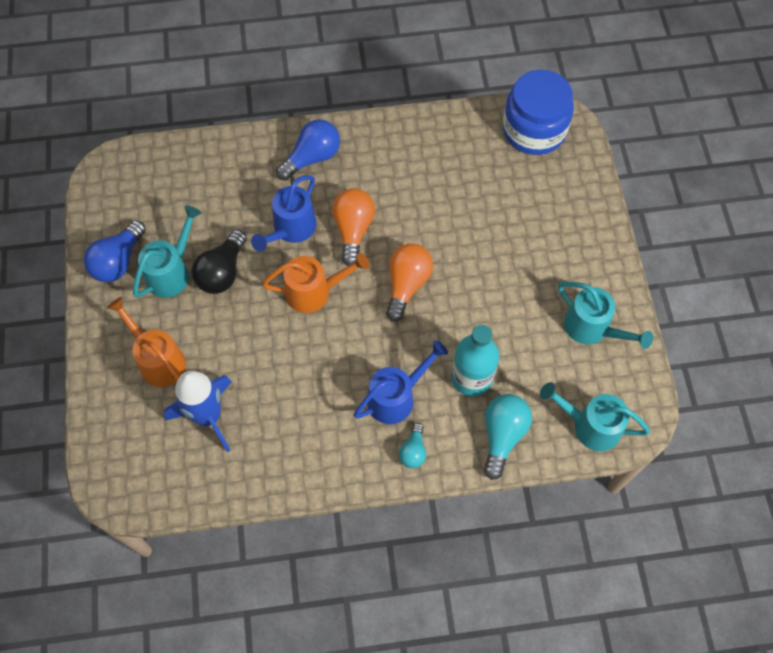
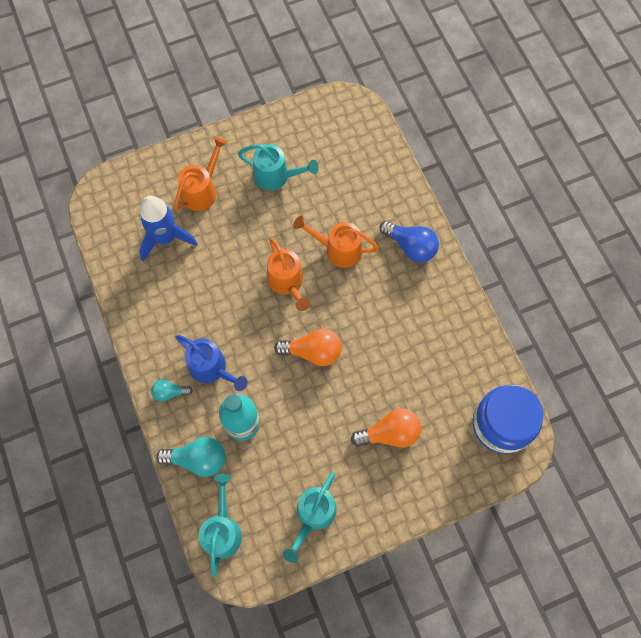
camera: 75 degrees right, 5 degrees up
(118, 261) = (275, 138): blue light bulb -> none
(222, 272) = (286, 211): black light bulb -> none
(290, 230) = (337, 249): blue watering can -> orange watering can
(353, 230) = (351, 297): orange light bulb -> orange light bulb (389, 433)

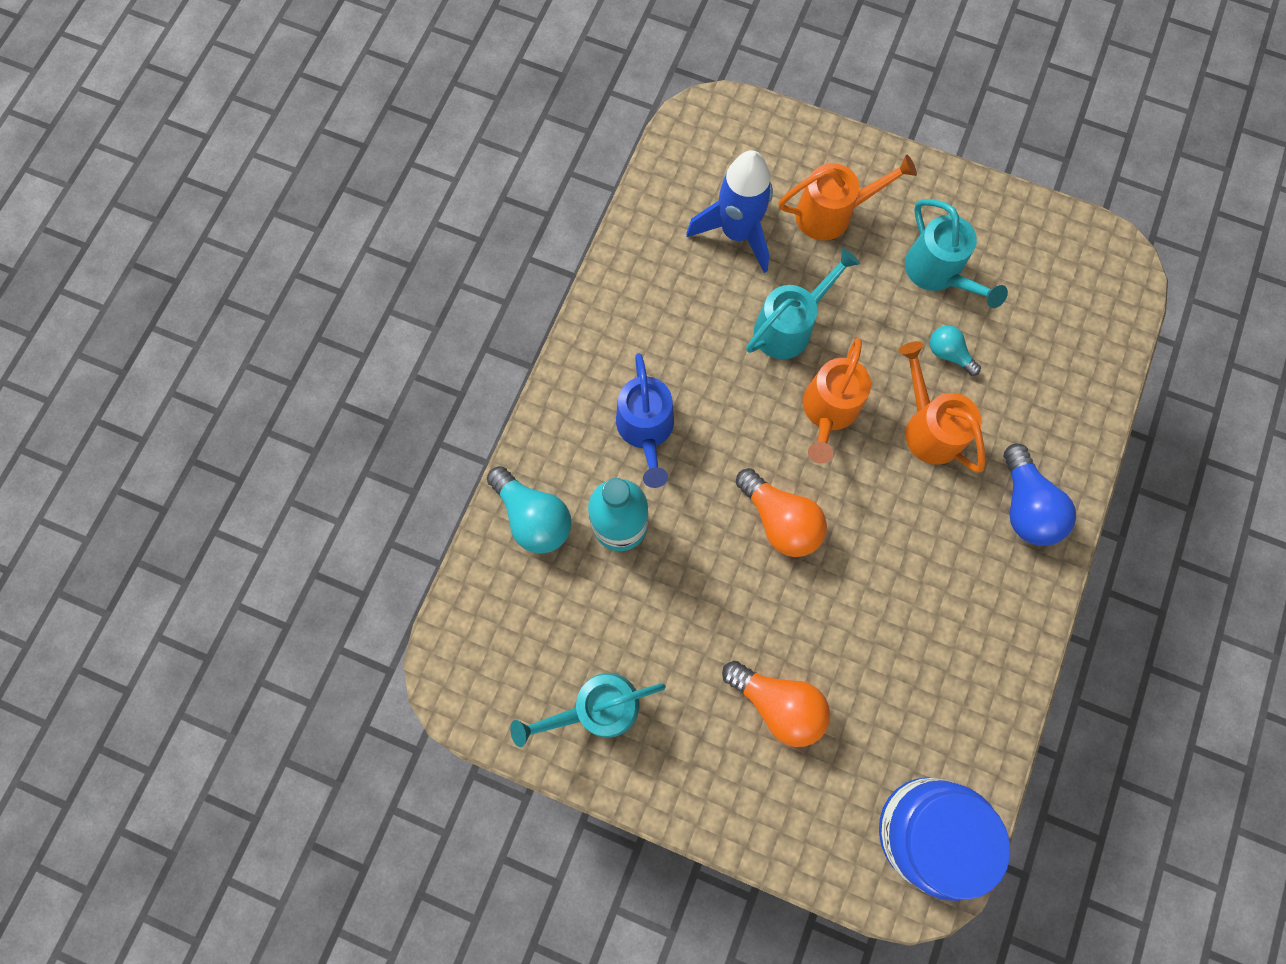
camera: 45 degrees right, 5 degrees up
(170, 392) = (575, 413): turquoise light bulb -> turquoise light bulb (948, 354)
(222, 529) = (484, 622): turquoise watering can -> turquoise watering can (789, 326)

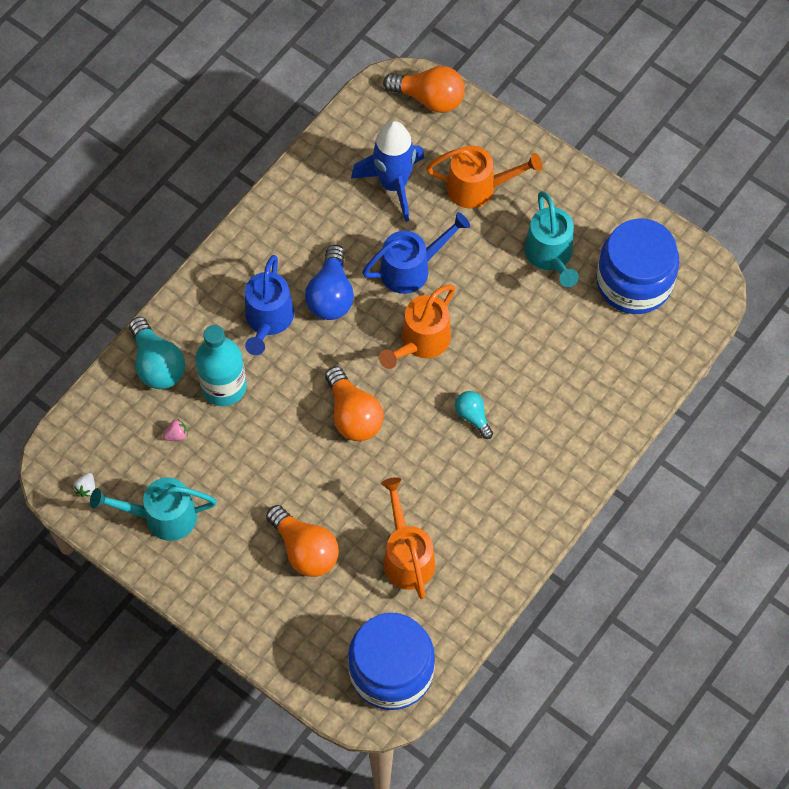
camera: 15 degrees right, 10 degrees down
(495, 696) = (86, 488): none -> white strawberry
(582, 600) = (176, 435): none -> pink strawberry
(744, 124) = (429, 98): none -> orange light bulb
(789, 326) = (412, 268): turquoise watering can -> blue watering can
(928, 427) = (499, 373): orange watering can -> orange watering can (406, 555)
(948, 354) = (536, 321): turquoise light bulb -> turquoise light bulb (473, 416)
(1025, 506) = (557, 453): blue light bulb -> blue light bulb (331, 295)
(1039, 280) = (634, 282): none -> blue jar

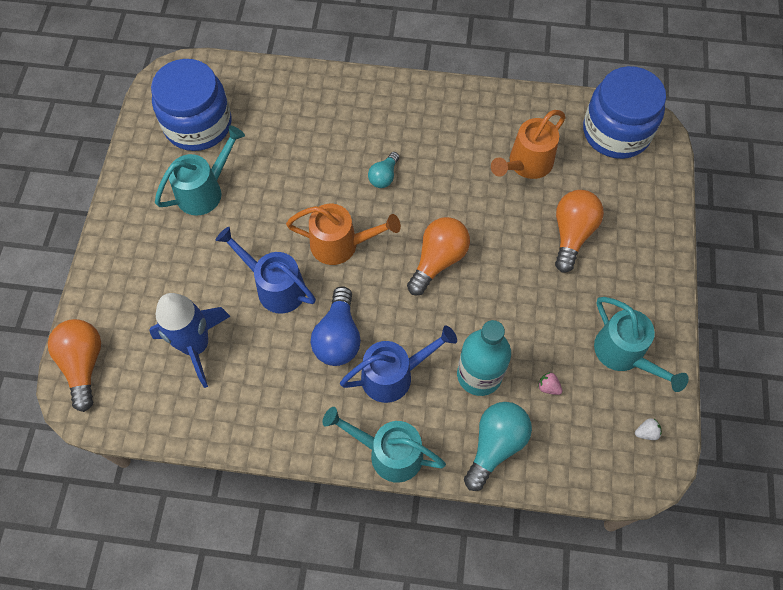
camera: 120 degrees left, 0 degrees up
(206, 281) = (387, 452): none -> turquoise watering can
(331, 295) = (338, 337): blue light bulb -> blue light bulb turned 120 degrees clockwise
(479, 188) = (164, 275): orange watering can -> none

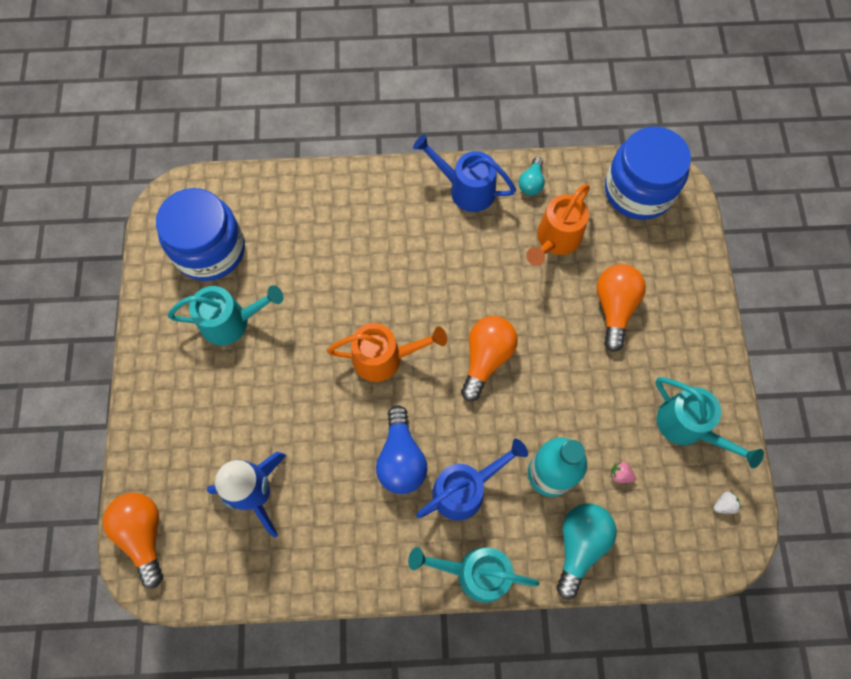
camera: 10 degrees left, 5 degrees up
(205, 190) = (232, 321): turquoise watering can -> turquoise watering can turned 45 degrees clockwise
(274, 286) = (325, 415): blue watering can -> blue watering can (465, 189)
(384, 176) = (414, 276): turquoise light bulb -> turquoise light bulb (531, 183)

